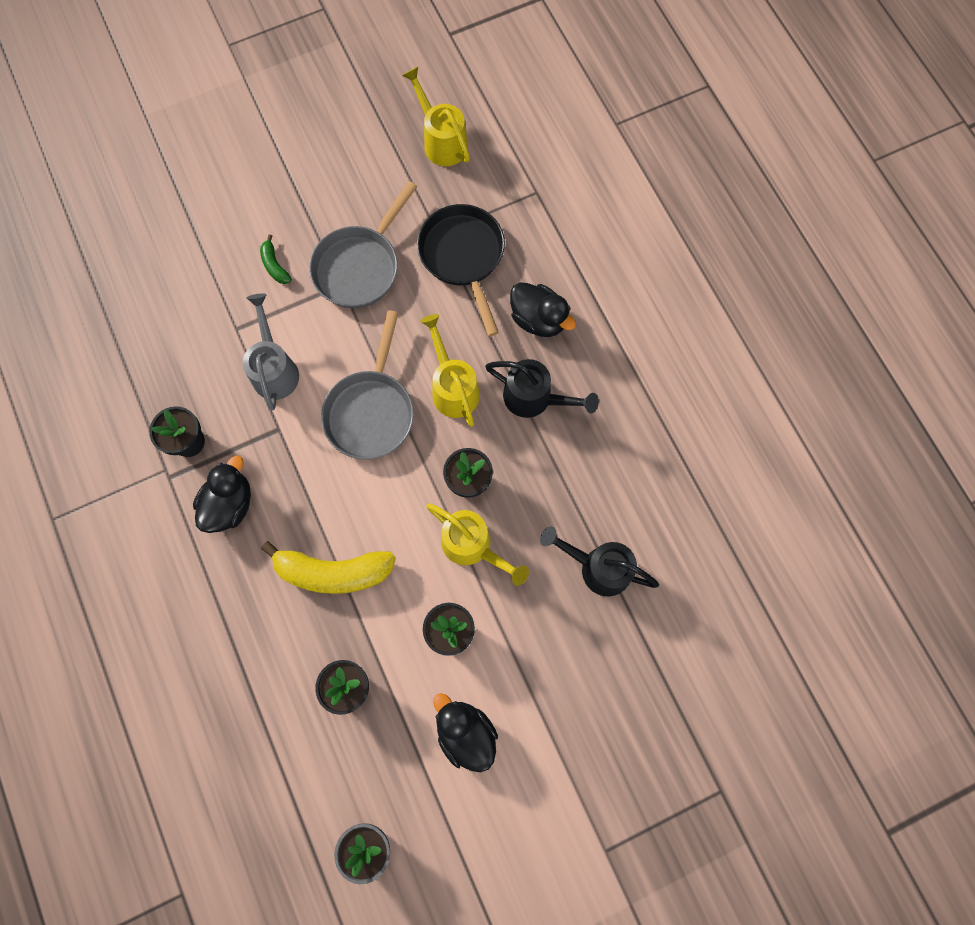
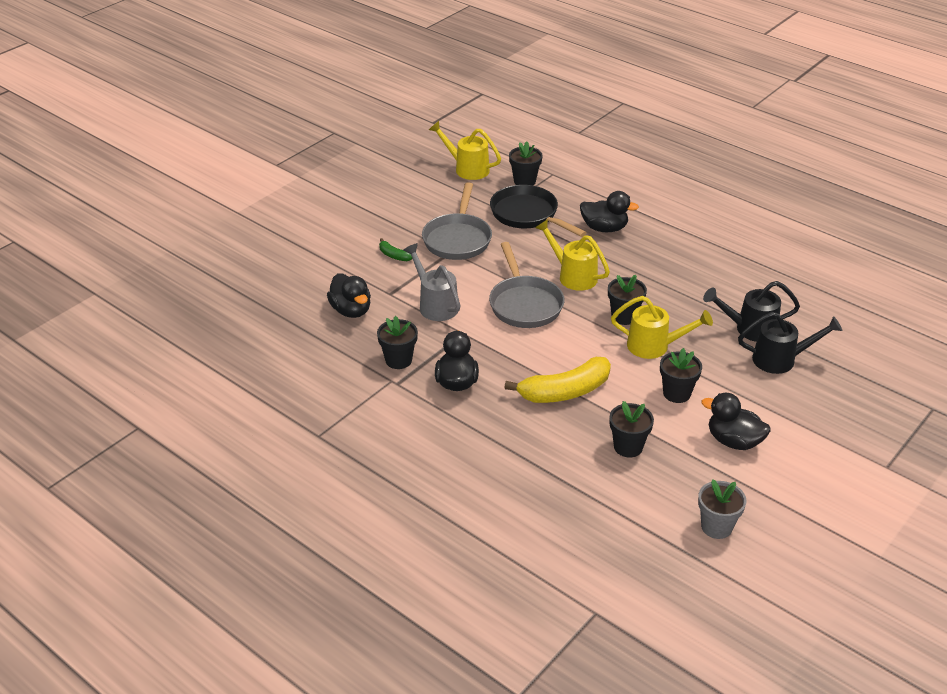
camera: 25 degrees left, 35 degrees down
(182, 339) = (351, 310): none -> black duck
(495, 192) = (524, 181): none -> black flower pot
(534, 398) = (634, 264): black watering can -> black watering can (780, 360)

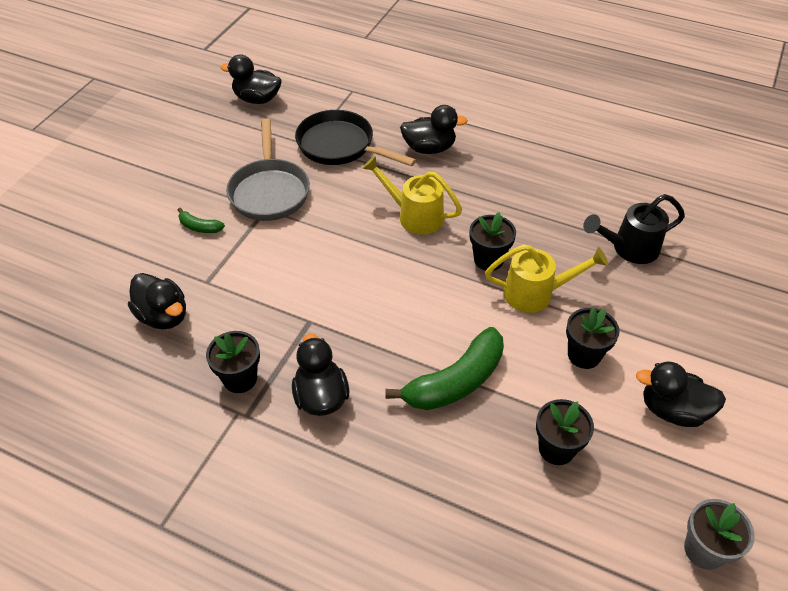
camera: 15 degrees left, 10 degrees up
(435, 305) = (266, 287): grey watering can -> none
(467, 169) = (257, 99): yellow watering can -> black duck
(524, 181) = (325, 104): black flower pot -> none
(524, 304) = (371, 265): grey pan -> none
(564, 392) = (455, 382): yellow banana -> green banana
(780, 360) = (677, 283): black watering can -> none

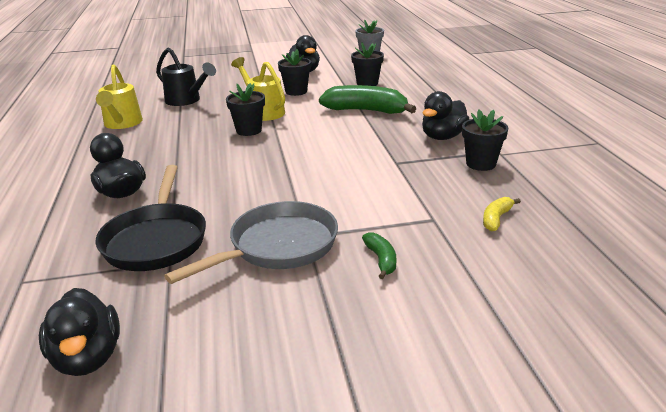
camera: 125 degrees left, 20 degrees down
(163, 316) = (496, 219): black duck -> yellow banana
(414, 216) = (230, 167): yellow watering can -> yellow watering can (122, 124)

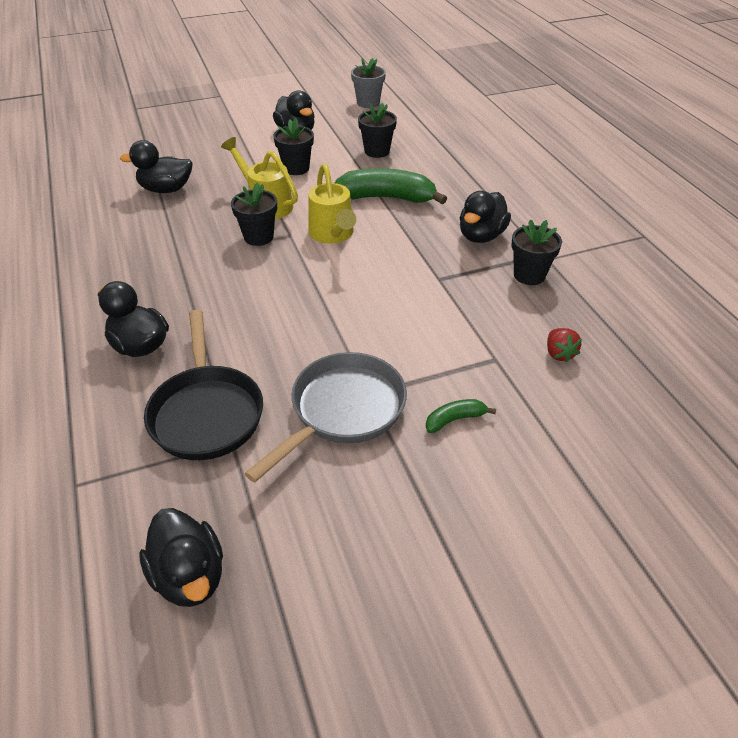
camera: 10 degrees left, 15 degrees up
(122, 124) = (99, 233): yellow watering can -> yellow watering can (333, 234)
(186, 100) = (166, 189): black watering can -> black duck
(381, 260) = (455, 419): green banana -> green banana turned 90 degrees counterclockwise
(496, 219) = (559, 354): yellow banana -> red strawberry

